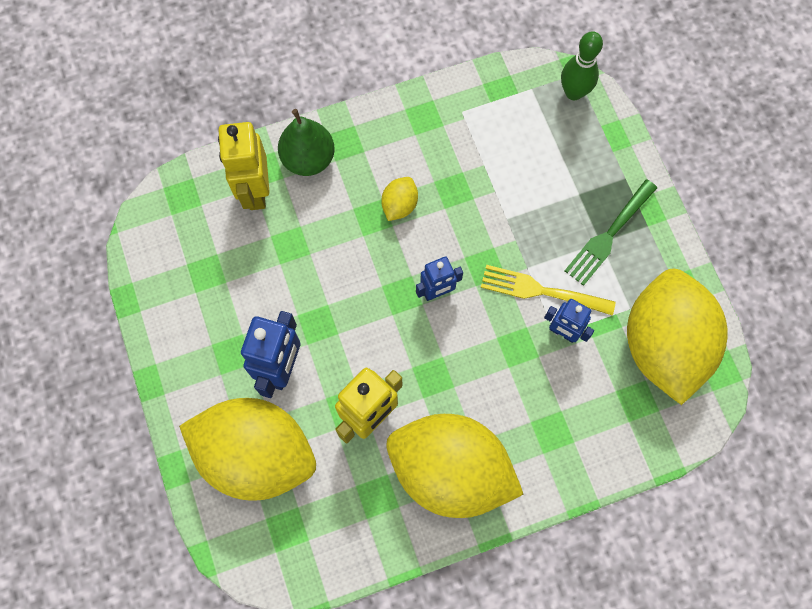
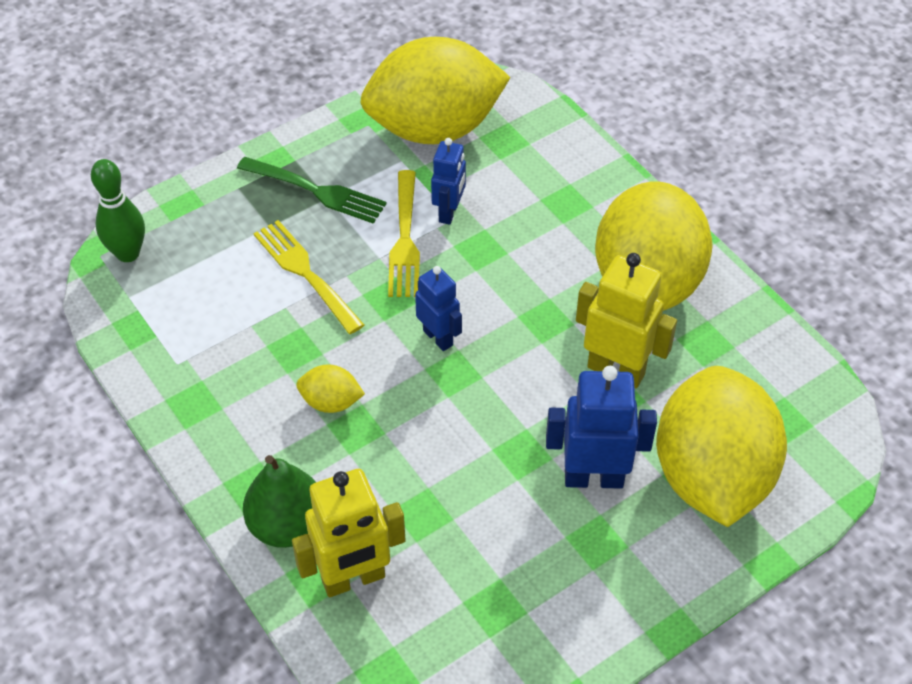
camera: 105 degrees left, 20 degrees down
(524, 211) = (306, 273): none -> yellow fork

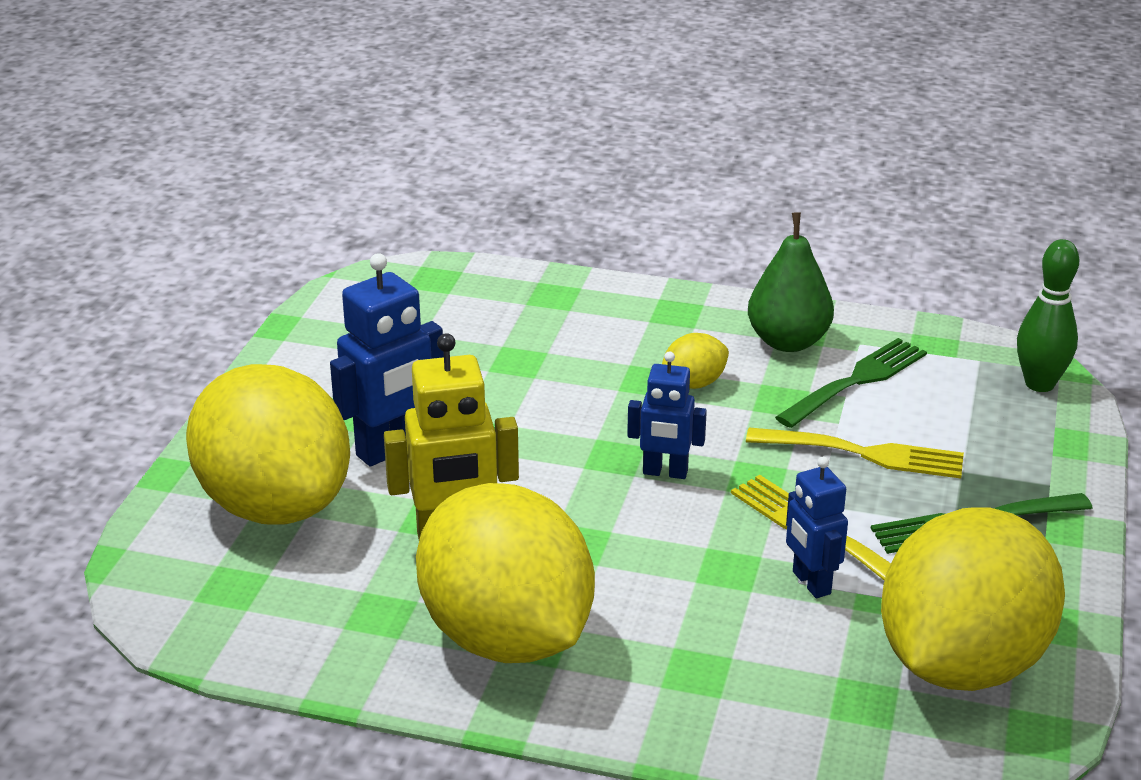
camera: 140 degrees right, 20 degrees down
(229, 331) = (856, 381): none -> green fork
(287, 525) = (617, 307): green pear -> green pear (788, 342)
(353, 579) = (524, 306): yellow robot -> none

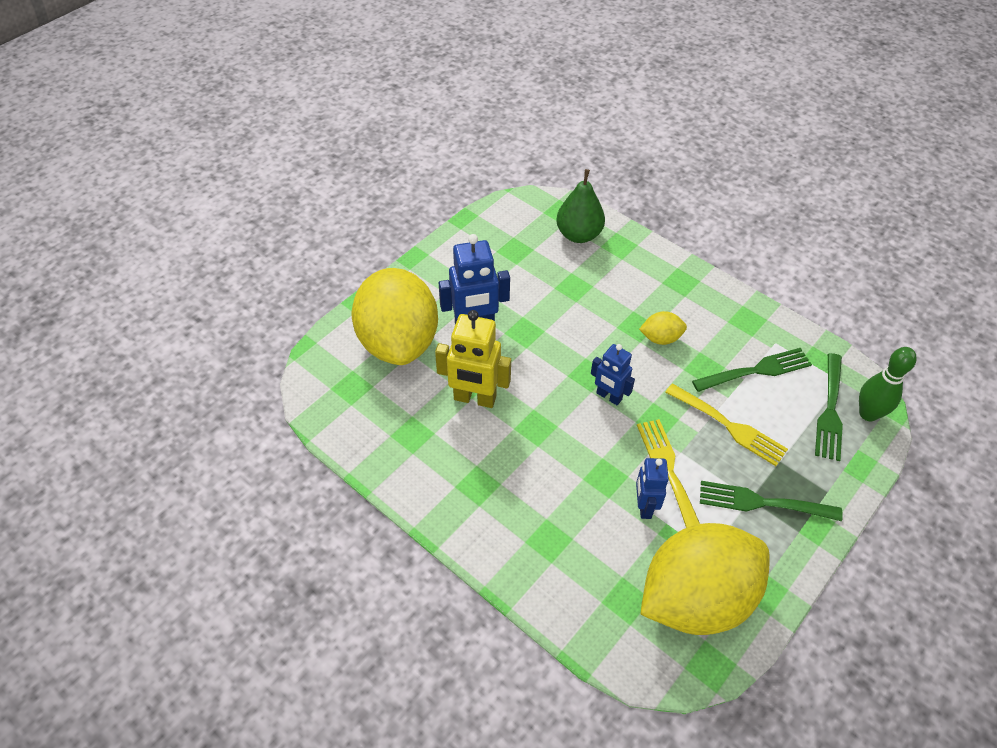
camera: 25 degrees right, 20 degrees up
(506, 637) = (465, 476): yellow lemon -> none
(788, 342) = (733, 326): green pear -> green pear (579, 235)
(987, 395) = (830, 410): none -> green fork

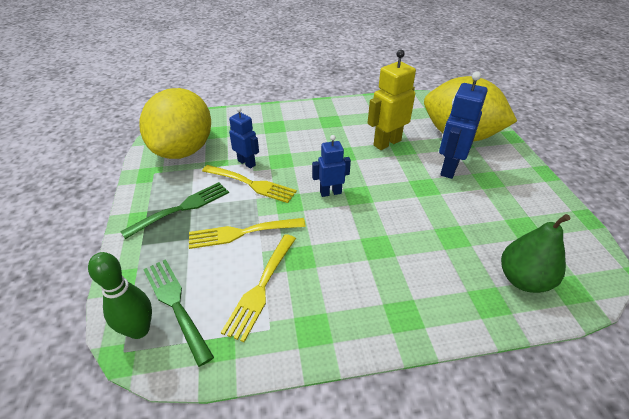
camera: 130 degrees right, 10 degrees down
(660, 338) = (352, 252): yellow lemon -> none
(756, 371) = (261, 287): green fork -> yellow fork

